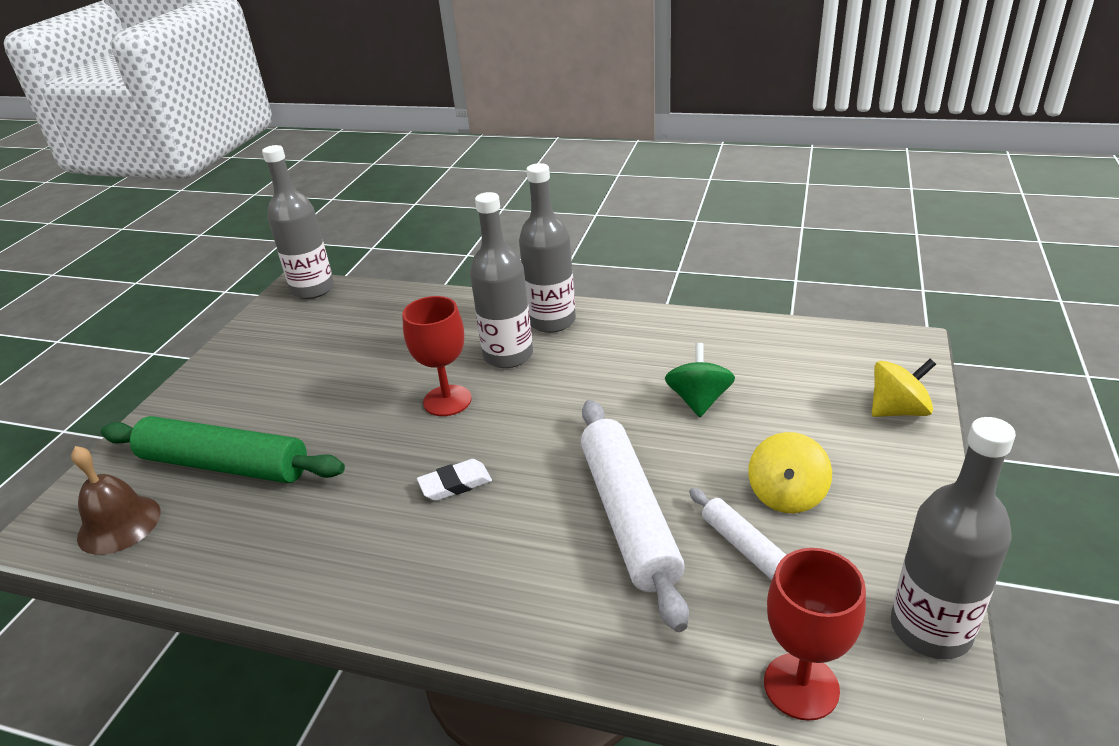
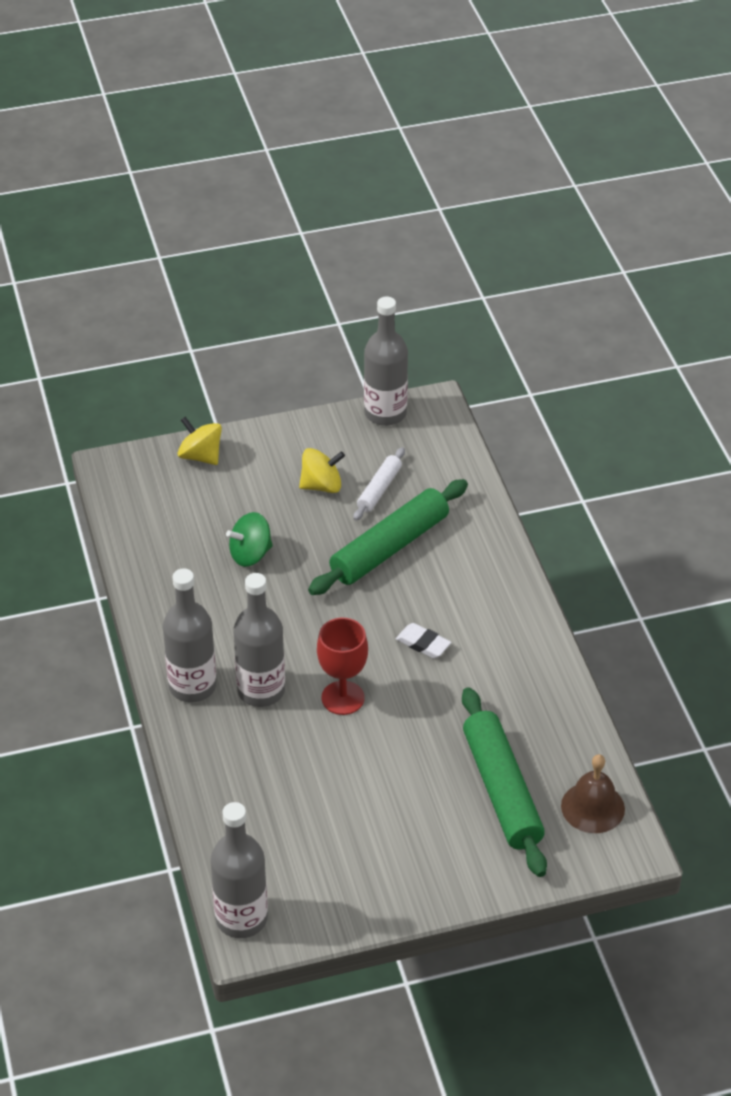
camera: 125 degrees left, 10 degrees up
(628, 516) = (389, 547): white rolling pin -> green rolling pin
(801, 686) = (454, 447): red goblet -> none

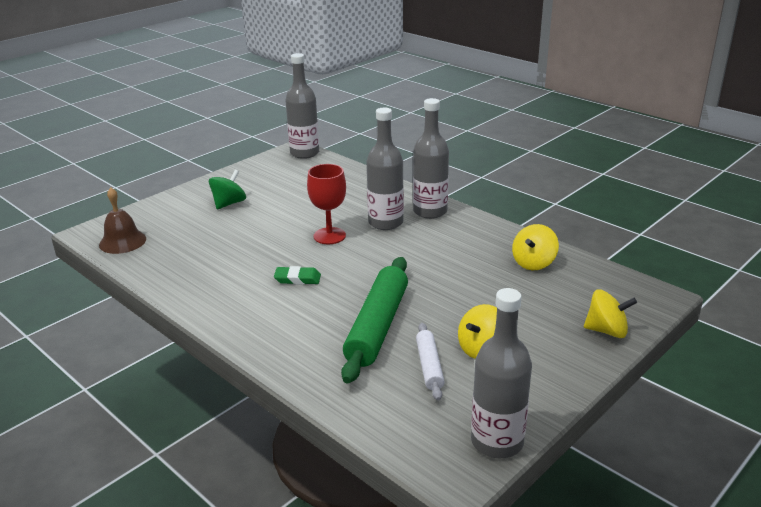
camera: 150 degrees right, 15 degrees down
(170, 554) = (533, 263): none -> yellow spinning top
(250, 554) = (479, 283): green spinning top -> green spinning top (229, 203)
(423, 643) = (297, 279): white eraser -> green eraser
(502, 790) = (190, 230): green rolling pin -> none

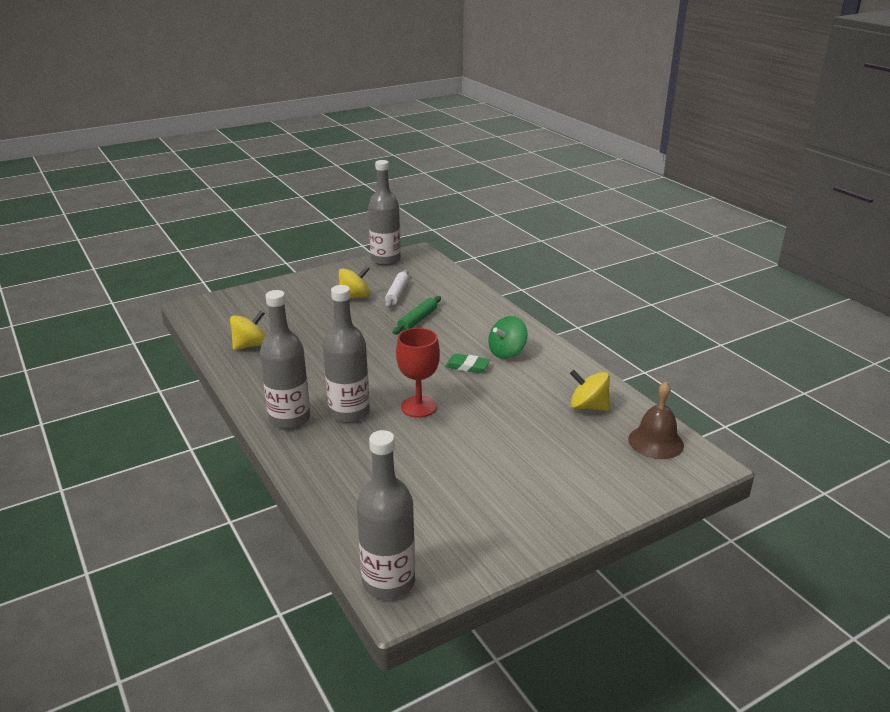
camera: 165 degrees left, 0 degrees up
(229, 203) = (528, 480): green spinning top -> green spinning top (507, 352)
(377, 326) = (417, 320): green rolling pin -> green rolling pin, size x0.53
(607, 331) = (260, 294): yellow spinning top -> yellow spinning top (588, 406)

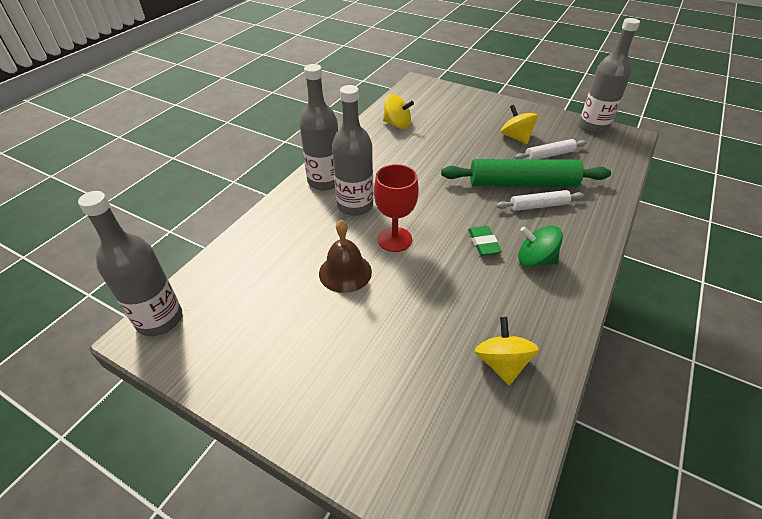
camera: 60 degrees right, 15 degrees up
(355, 297) = (516, 137): yellow spinning top -> yellow spinning top turned 150 degrees counterclockwise
(417, 320) = (522, 183): green rolling pin -> green rolling pin, size x1.90
(452, 325) = (538, 206): none -> white rolling pin
(656, 442) = (488, 458): brown bell -> brown bell (345, 272)

